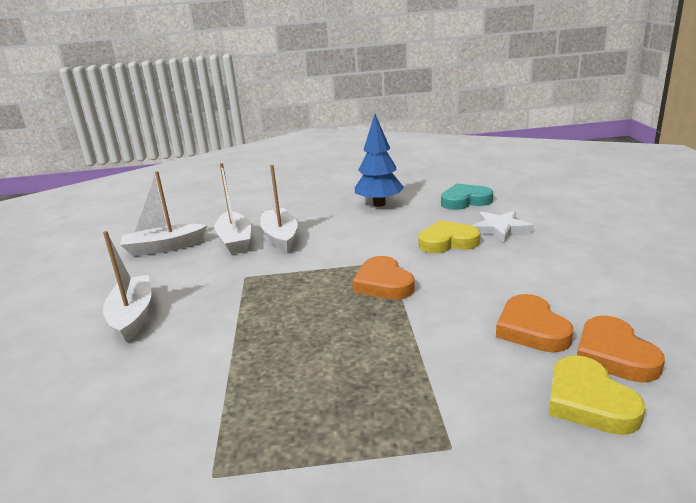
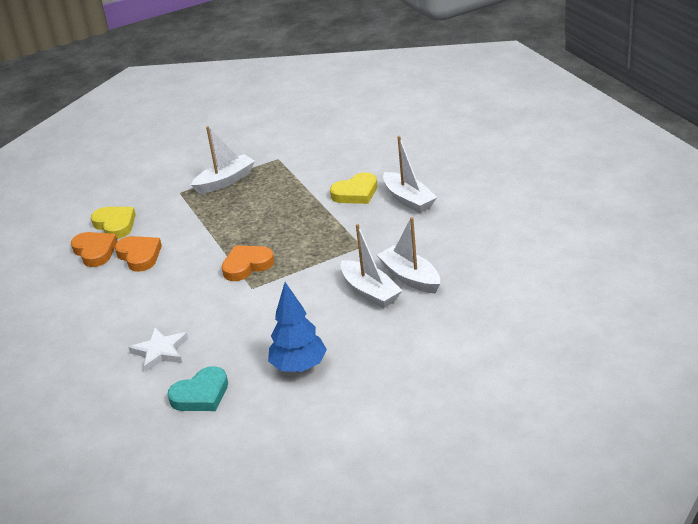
camera: 160 degrees right, 10 degrees up
(164, 247) = (470, 254): white boat -> white boat (225, 181)
(383, 283) = (247, 265): orange heart -> orange heart turned 75 degrees counterclockwise
(447, 242) = (207, 322): yellow heart -> yellow heart (356, 193)

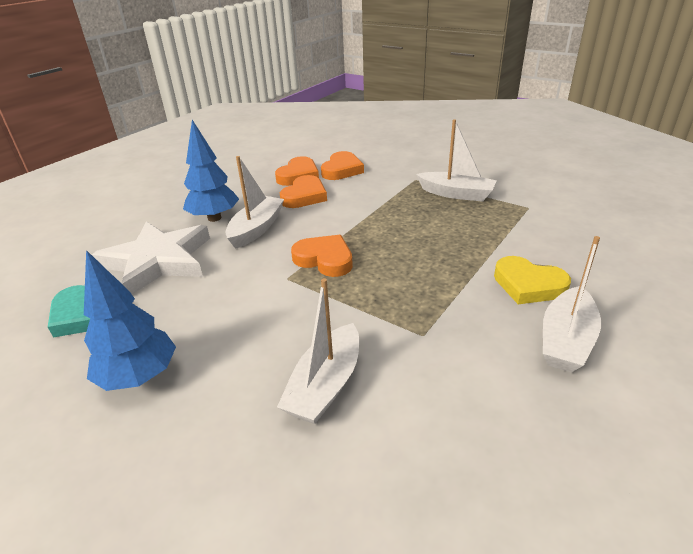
camera: 60 degrees right, 0 degrees up
(115, 225) = (342, 170): yellow heart -> orange heart
(120, 313) = (214, 218): none -> blue tree
(160, 351) = (158, 261): white star -> white star, size x1.76
(410, 277) = (383, 420): white boat -> white boat (256, 229)

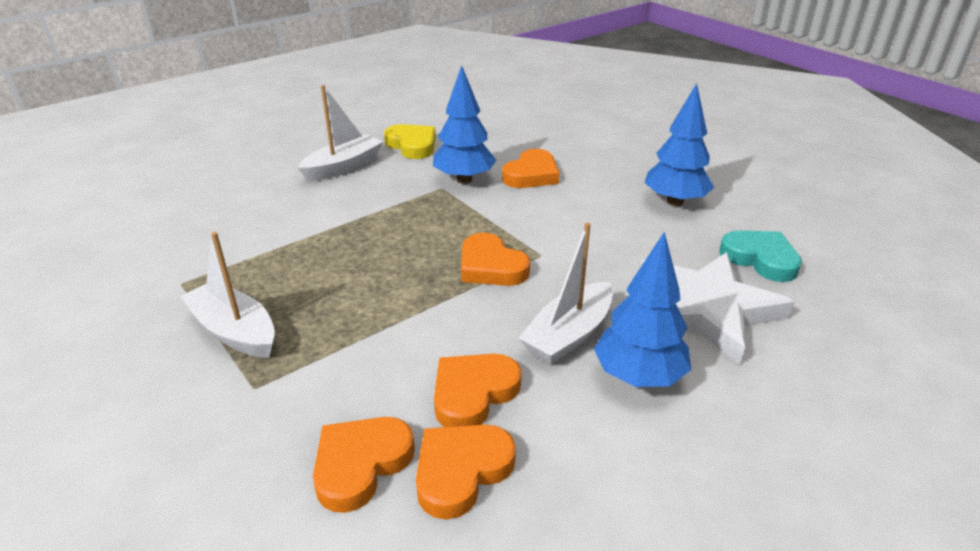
camera: 165 degrees left, 0 degrees up
(325, 385) = (531, 175): white boat -> orange heart
(406, 354) = (464, 179): none -> blue tree
(528, 285) = (317, 202): yellow heart -> yellow heart (412, 145)

